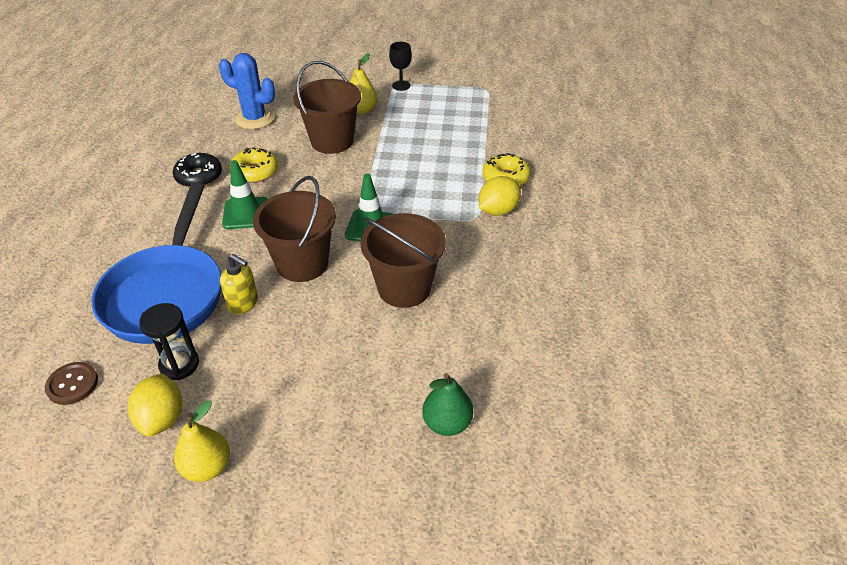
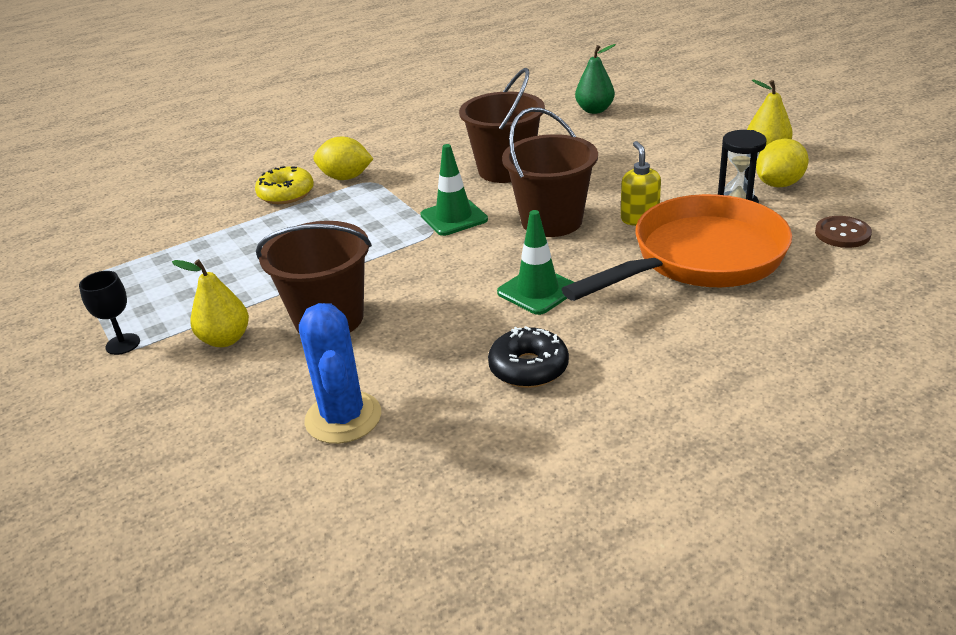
camera: 125 degrees left, 10 degrees down
(167, 293) = (699, 259): blue pan -> orange pan
(255, 172) = (461, 333): yellow donut -> none

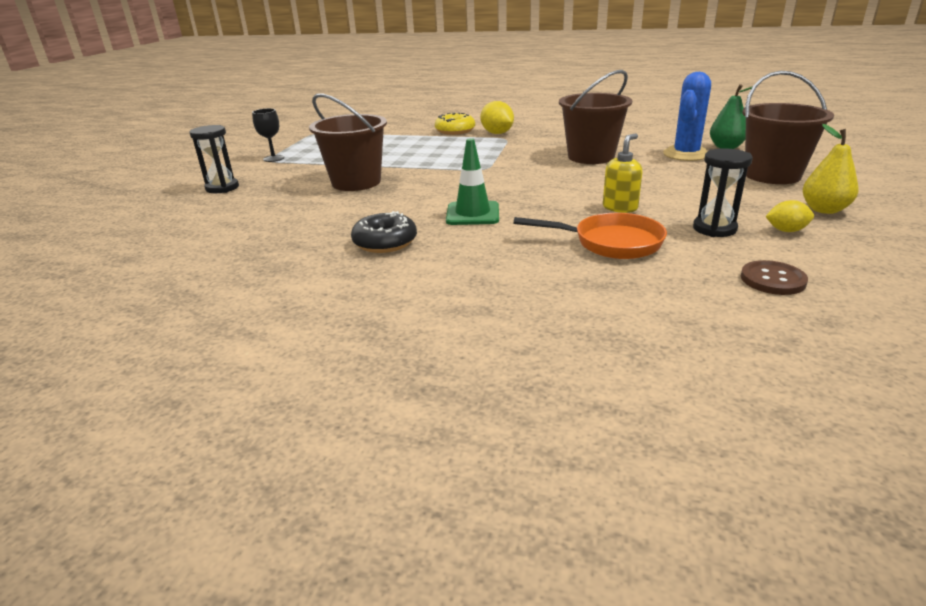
camera: 45 degrees right, 5 degrees down
(160, 421) = (222, 188): none -> black hourglass
(225, 339) = (305, 172): yellow pear -> none
(343, 417) = (272, 219): blue cactus -> blue cactus (686, 154)
(454, 217) = (509, 167): green traffic cone -> none
(551, 221) = (559, 188): brown bucket -> brown bucket (772, 175)
(699, 259) = (610, 243): orange pan -> orange pan, size x0.59
(779, 184) = (786, 230): yellow lemon -> yellow lemon, size x0.62

